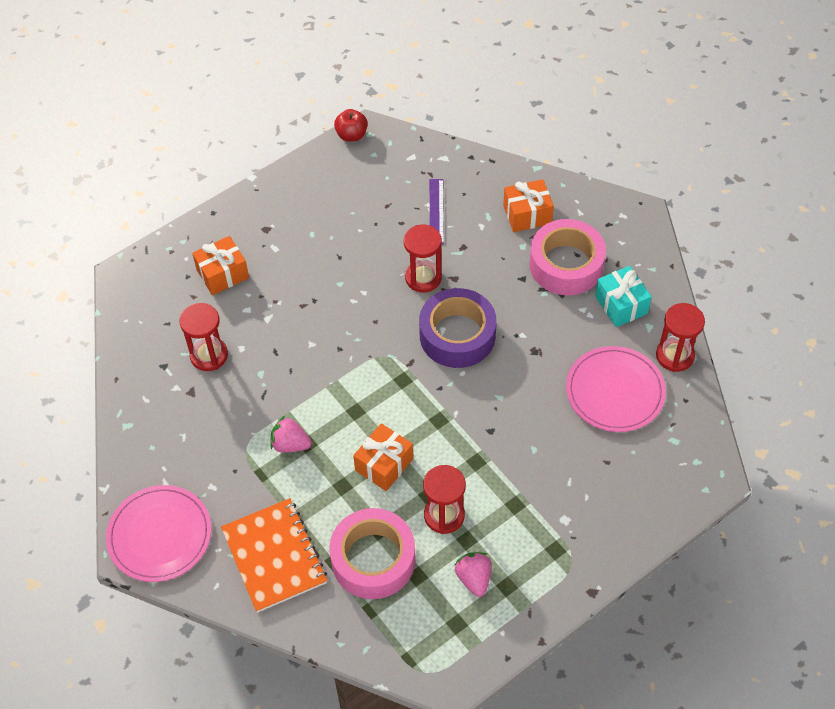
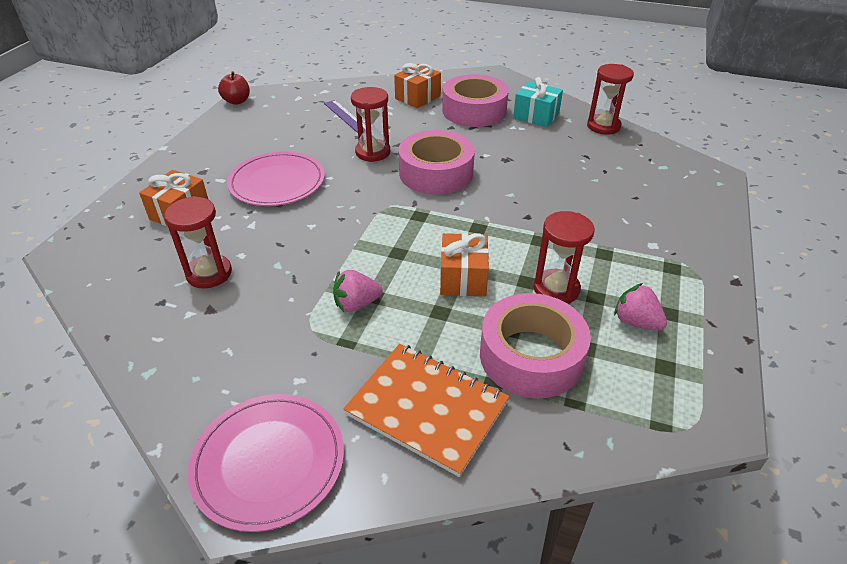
camera: 35 degrees left, 15 degrees down
(457, 335) = (436, 173): purple tape -> pink tape
(615, 391) = (589, 158): pink plate -> pink plate (277, 182)

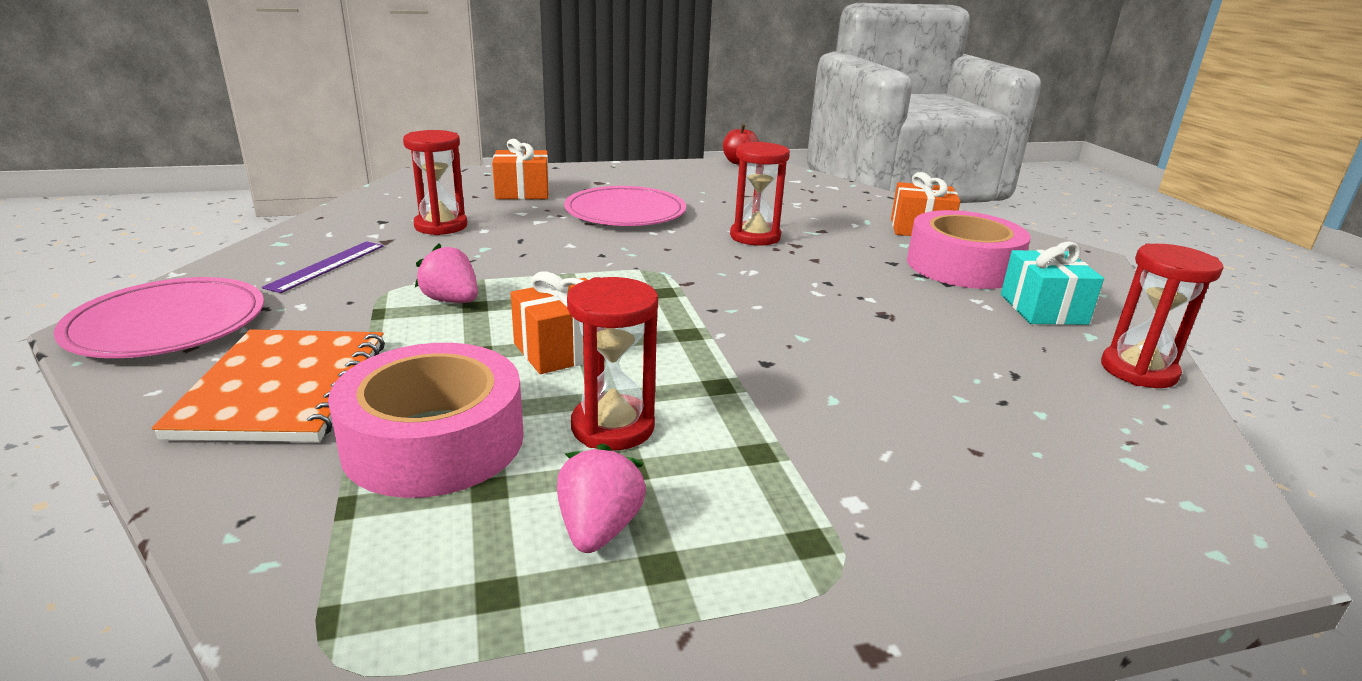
camera: 55 degrees right, 15 degrees down
(346, 116) = (803, 208): purple ruler -> purple ruler (327, 266)
(436, 173) = (771, 279): pink tape -> none

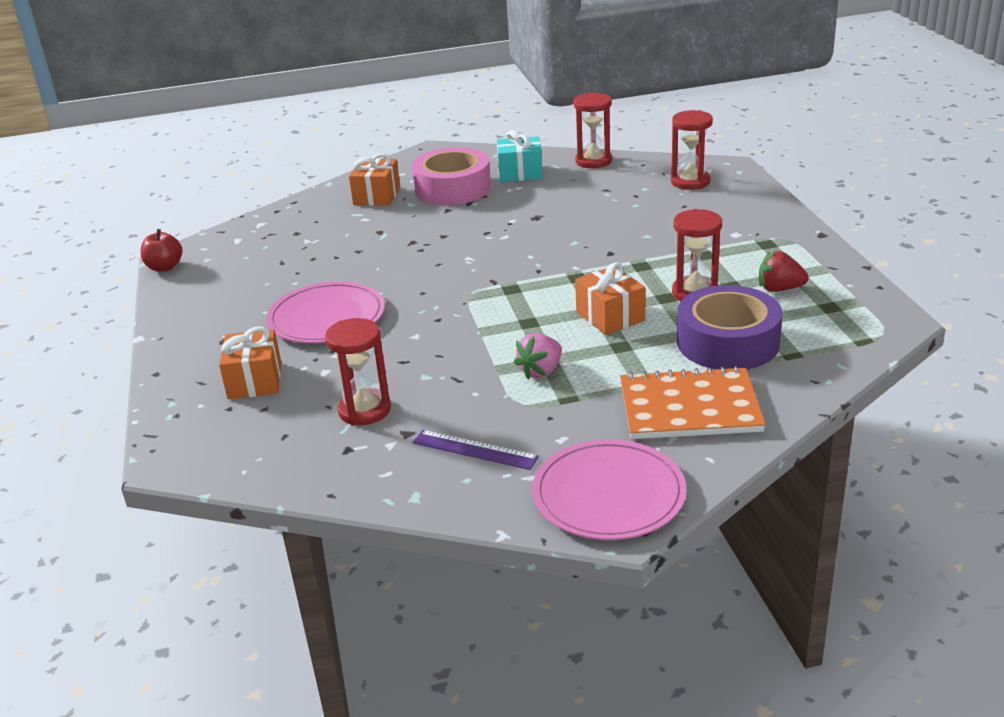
camera: 85 degrees left, 5 degrees up
(434, 441) = (727, 342): pink tape -> purple tape
(599, 529) = (779, 289): pink strawberry -> red strawberry
(755, 237) = (394, 257): red hourglass -> red hourglass (690, 182)

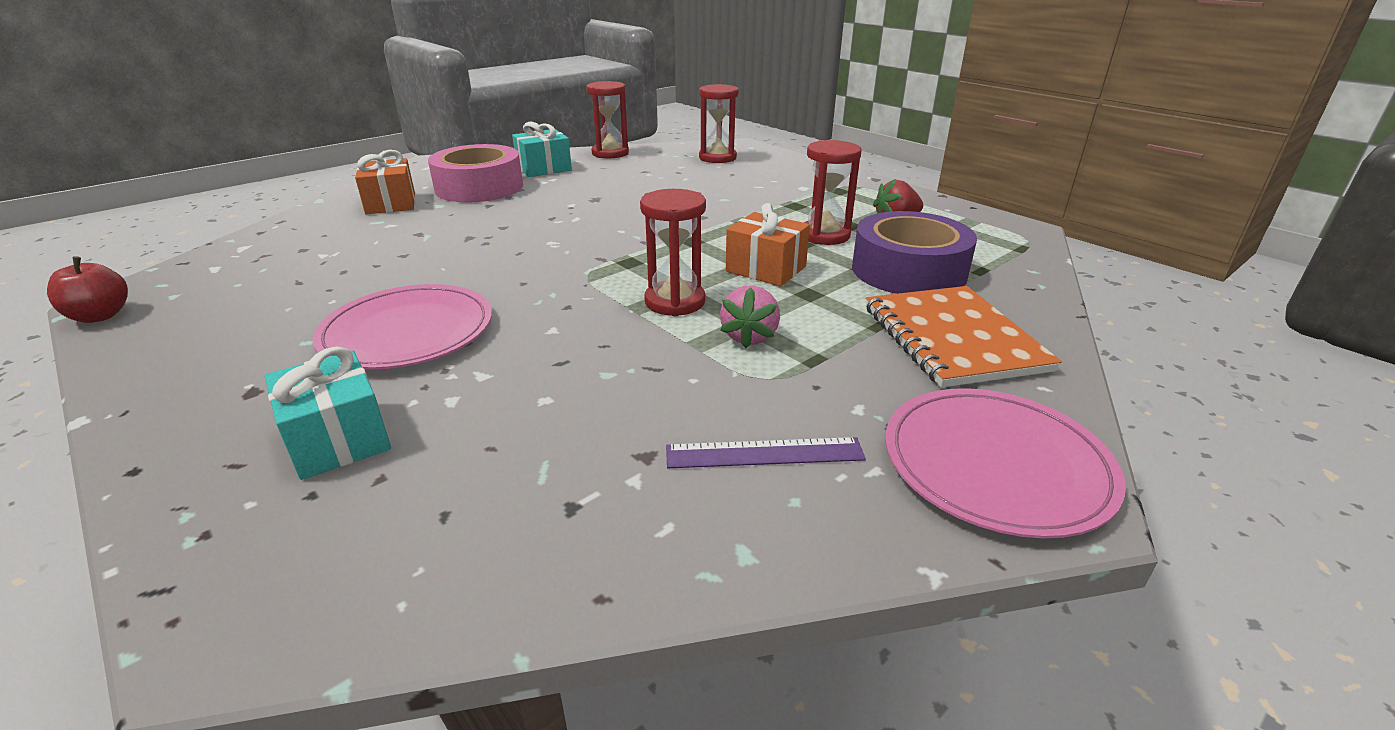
camera: 30 degrees left, 0 degrees up
(255, 380) = (338, 439): orange gift -> turquoise gift
(364, 410) = (554, 439): red hourglass -> red hourglass (675, 302)
(689, 407) = (953, 338): orange notebook -> orange notebook turned 75 degrees counterclockwise

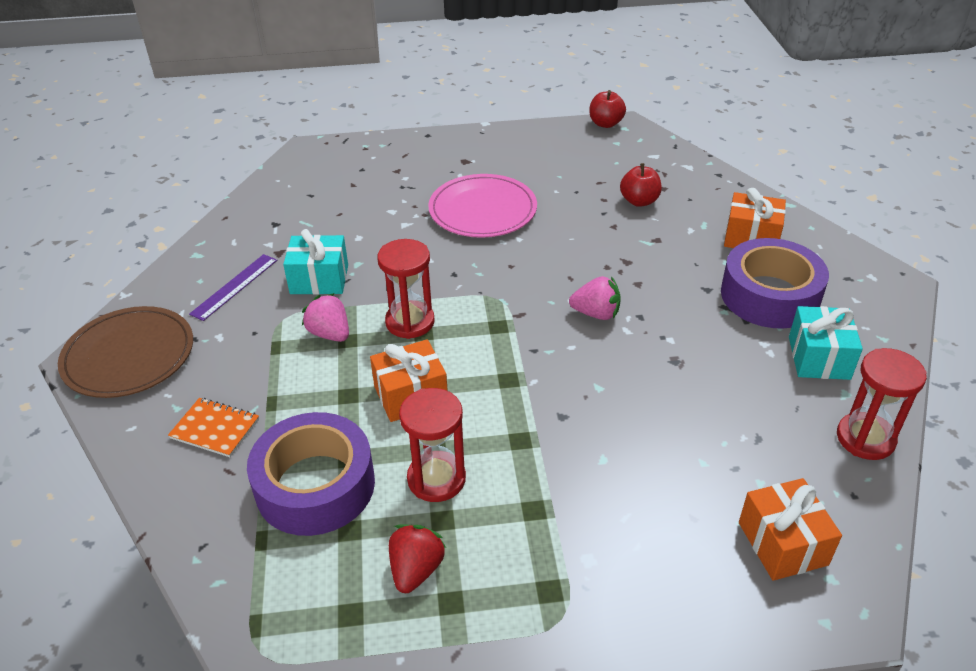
camera: 125 degrees right, 10 degrees up
(338, 439) = (395, 178): turquoise gift -> turquoise gift (319, 279)
(339, 254) = (639, 201): none -> red apple
(479, 187) = (770, 295): pink tape -> purple tape
(565, 232) = (596, 313): none -> pink strawberry
(717, 158) = (782, 543): red hourglass -> orange gift
(953, 338) = (215, 429): orange notebook -> orange notebook, size x0.54
(996, 464) = (129, 355): pink plate -> brown plate

